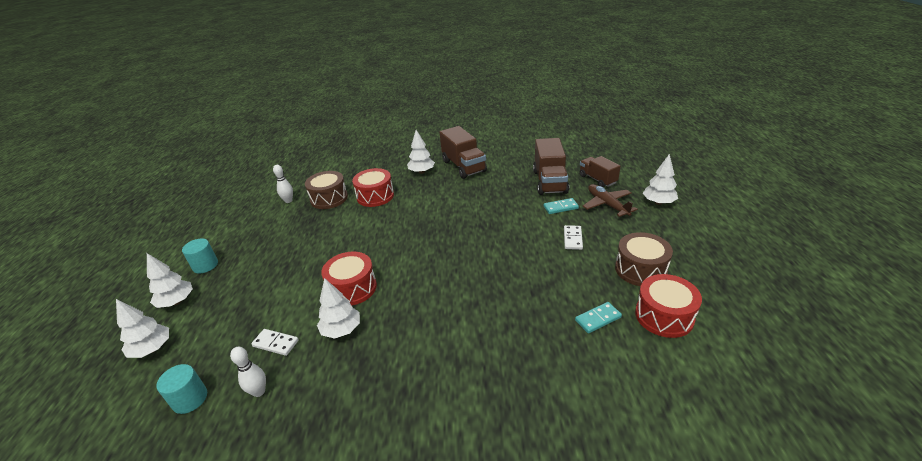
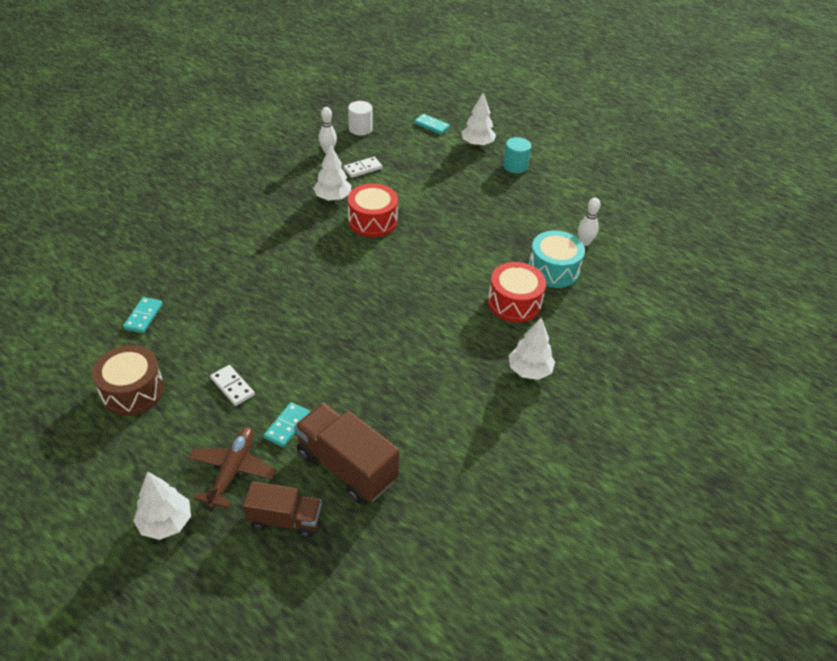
camera: 125 degrees right, 10 degrees up
(152, 349) = (431, 126): white tree -> turquoise domino
(190, 399) = (360, 129): turquoise cylinder -> white cylinder
(329, 198) = (553, 270): brown drum -> turquoise drum
(463, 166) = (495, 417): brown truck -> none
(607, 205) = (232, 470): brown plane -> brown plane turned 90 degrees counterclockwise
(664, 316) = (85, 353): red drum -> none

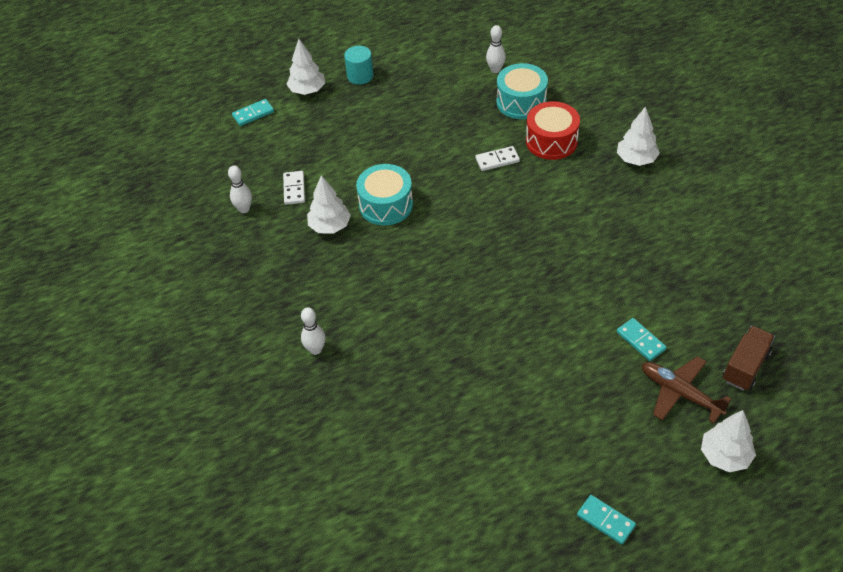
camera: 60 degrees left, 5 degrees up
(132, 391) = (550, 457): brown drum -> none
(143, 316) = (442, 430): turquoise domino -> turquoise domino (605, 520)
(202, 226) = (315, 350): none -> white bowling pin
(232, 387) = (576, 372): white domino -> white domino (497, 160)
(346, 466) = (701, 310): brown truck -> none
(360, 129) = (220, 172): white cylinder -> none
(372, 221) = (386, 205): red drum -> turquoise drum

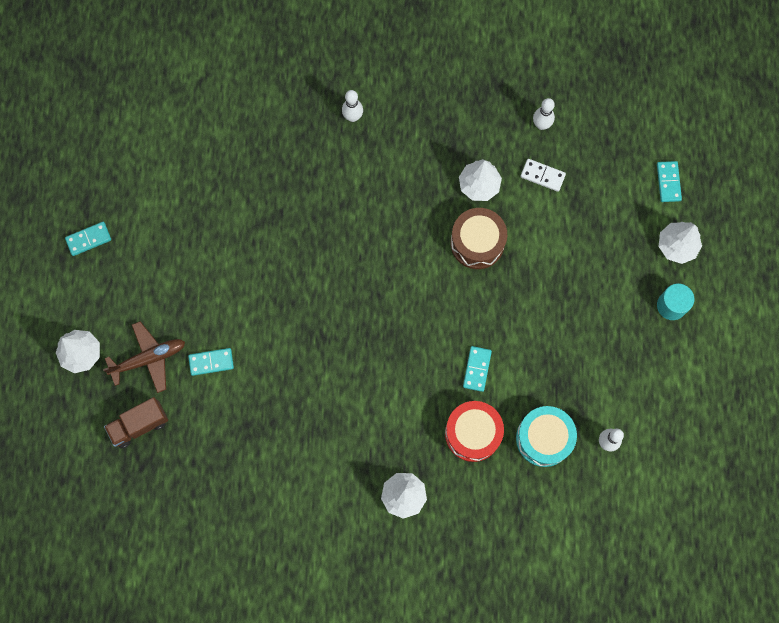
camera: 115 degrees right, 25 degrees up
(386, 205) = (477, 243): turquoise drum -> brown drum
(497, 160) = (477, 369): white domino -> turquoise domino
(745, 366) = (139, 425): brown truck -> brown truck turned 90 degrees clockwise

